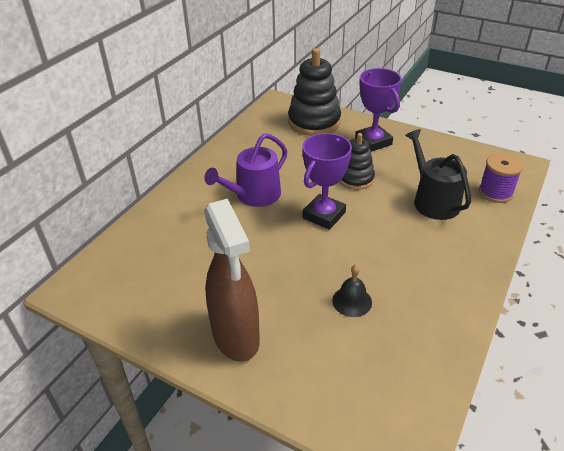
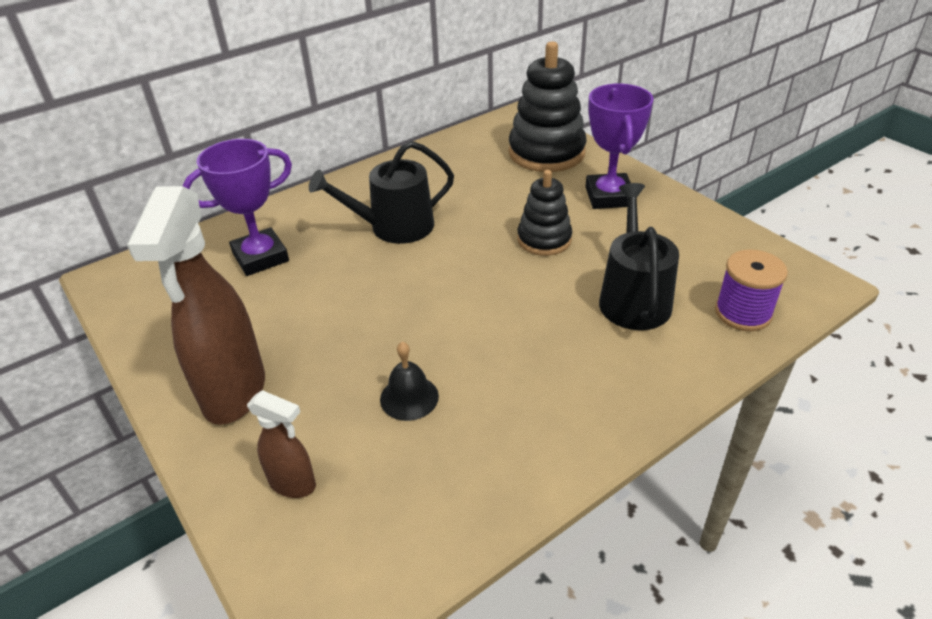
camera: 25 degrees right, 0 degrees up
(254, 195) = (394, 227): purple watering can -> black watering can
(324, 215) = (462, 275): purple trophy -> purple trophy (260, 257)
(324, 379) = (293, 484): none -> brown spray bottle

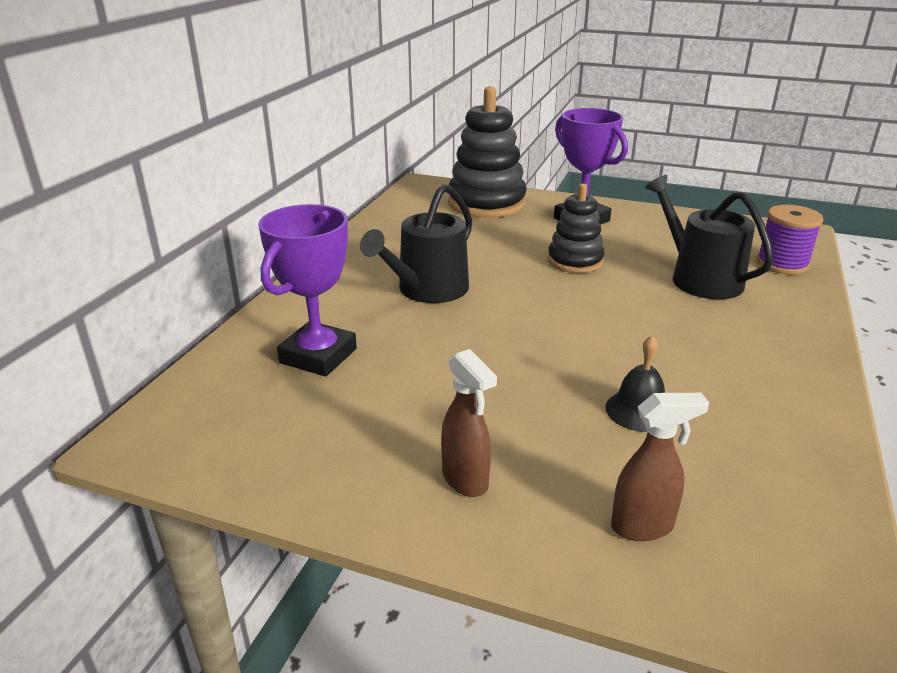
camera: 35 degrees left, 10 degrees down
(234, 393) = (465, 480): brown spray bottle -> brown spray bottle, size x0.49

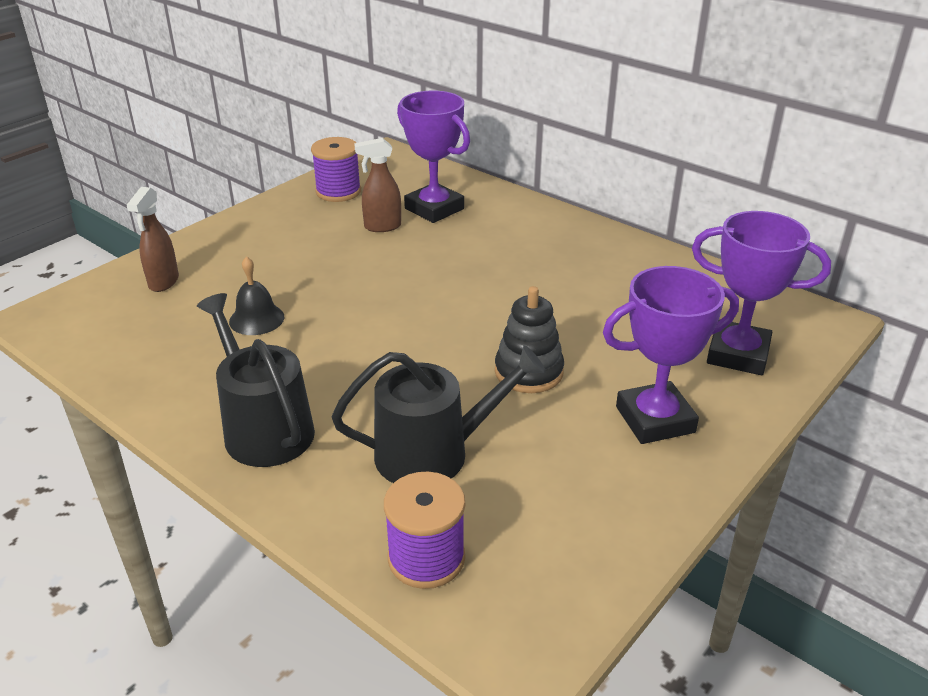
camera: 110 degrees right, 5 degrees up
(292, 448) = (338, 192): none -> purple spool
(427, 290) = (511, 268): black watering can -> black watering can (264, 427)
(465, 480) = (258, 237): brown spray bottle -> brown spray bottle (382, 227)
(486, 203) = (737, 354): black stacking toy -> purple trophy

